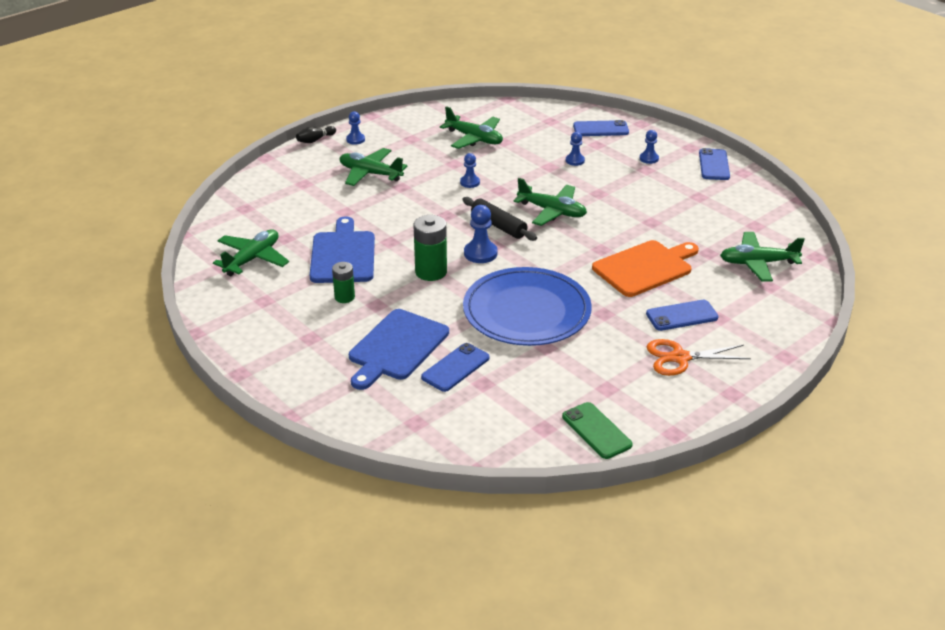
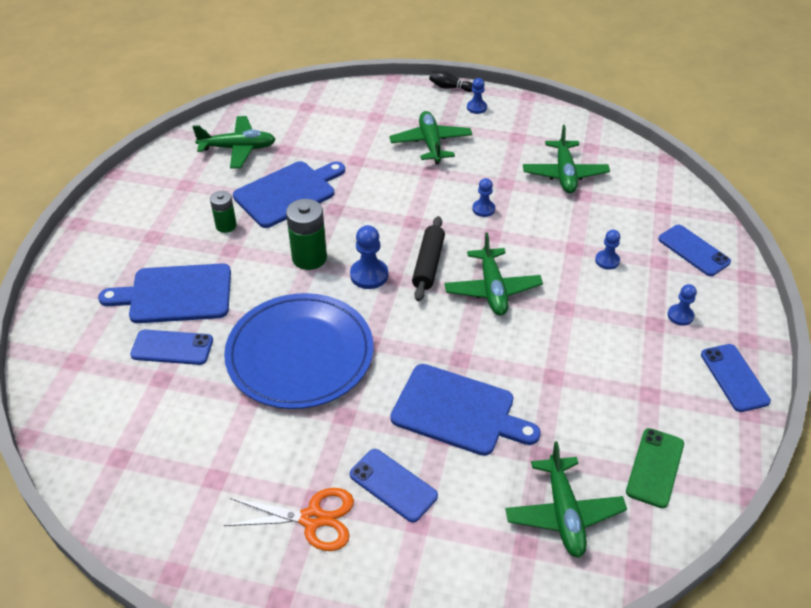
camera: 55 degrees right, 10 degrees up
(596, 431) = (138, 502): green phone -> green phone (655, 467)
(645, 268) = (458, 411): orange cutting board -> blue cutting board
(680, 358) = (312, 519): orange scissors -> orange scissors turned 135 degrees clockwise
(714, 165) = (734, 378): blue phone -> blue phone turned 75 degrees counterclockwise
(758, 263) = (563, 513): green plane -> green plane turned 150 degrees counterclockwise

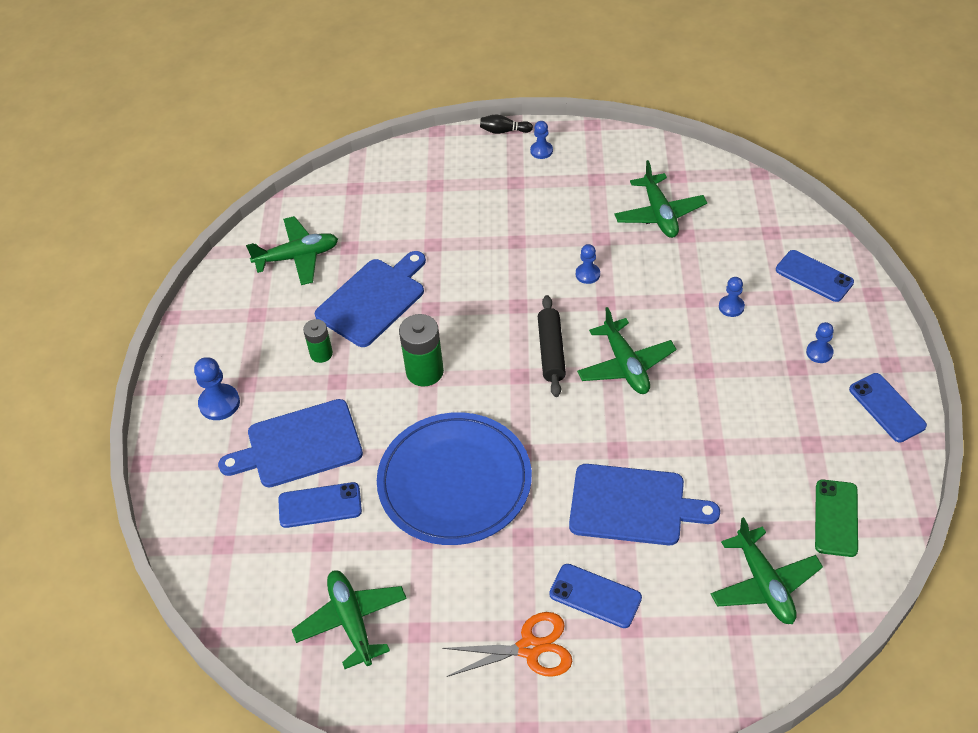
camera: 10 degrees left, 5 degrees up
(369, 275) = (494, 377): blue pawn -> blue pawn (219, 403)
(431, 143) = (506, 206): green plane -> green plane (352, 621)

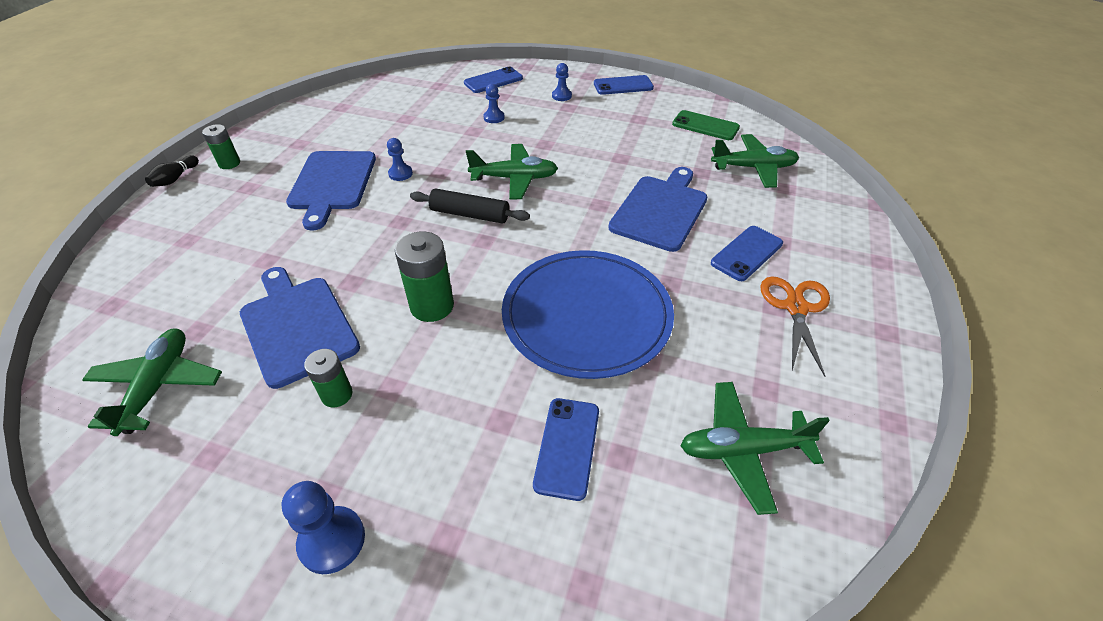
camera: 75 degrees left, 5 degrees down
(299, 445) = (464, 450): blue cutting board -> blue cutting board (332, 183)
(541, 151) = (229, 163): blue pawn -> green battery
(659, 214) = (371, 124): green plane -> none

